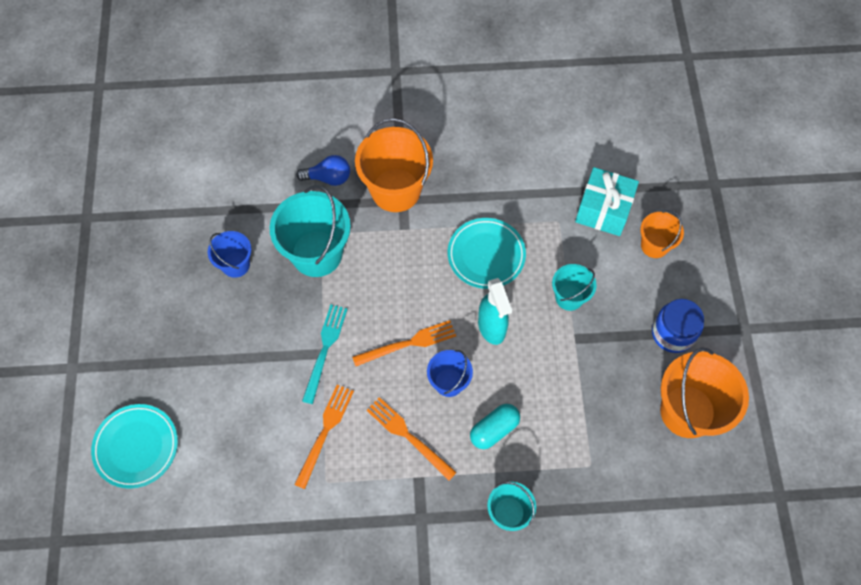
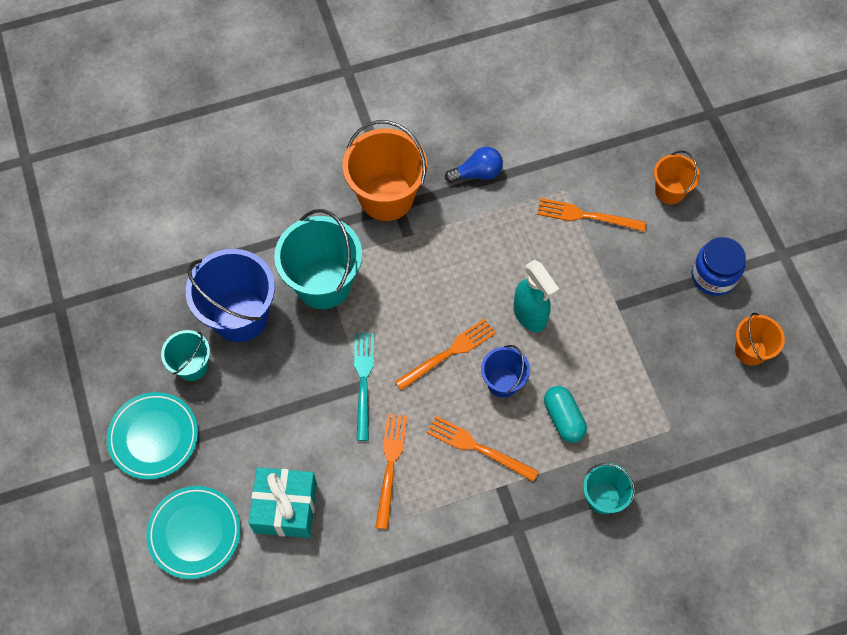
camera: 15 degrees left, 0 degrees up
(235, 264) = (240, 316): blue bucket -> blue bucket, size x1.82
(328, 178) = (311, 200): blue light bulb -> blue light bulb (477, 173)
(486, 255) = (501, 242): turquoise plate -> turquoise plate (154, 437)
(494, 429) = (563, 418): turquoise capsule -> turquoise capsule turned 60 degrees counterclockwise
(569, 297) = (599, 265): turquoise bucket -> turquoise bucket (192, 366)
(570, 250) = (586, 216): none -> orange fork
(603, 210) = (607, 167): turquoise gift -> turquoise gift (285, 508)
(687, 411) = (750, 350): orange bucket -> orange bucket, size x0.55

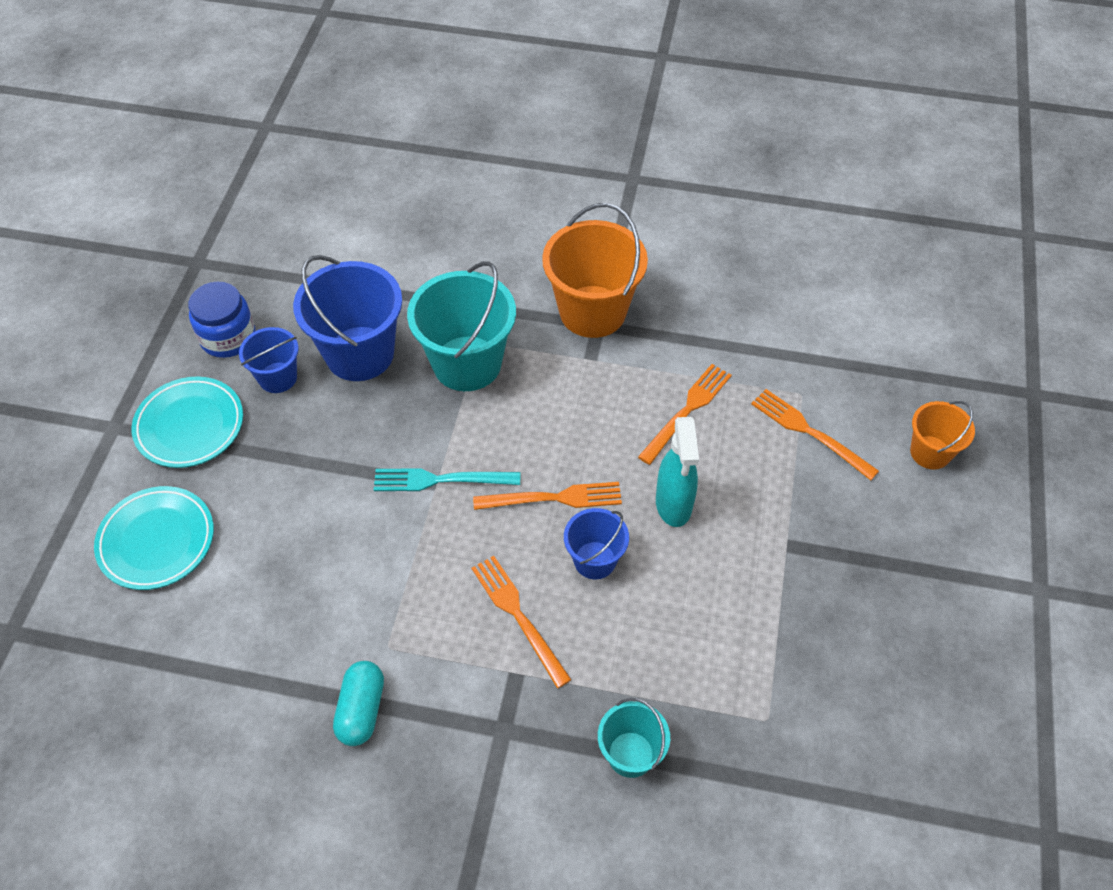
camera: 30 degrees right, 10 degrees down
(192, 366) = (278, 377): turquoise bucket -> blue bucket
(285, 508) = (265, 566): turquoise gift -> none
(363, 381) = (440, 480): turquoise fork -> turquoise fork turned 120 degrees counterclockwise
(390, 465) = (407, 582): orange fork -> orange fork (687, 411)
(477, 173) = (709, 333): blue light bulb -> none
(563, 418) = (640, 637): turquoise capsule -> turquoise capsule (361, 710)
(713, 276) = (931, 571): blue jar -> blue jar (228, 337)
(750, 350) = (930, 681): orange bucket -> none

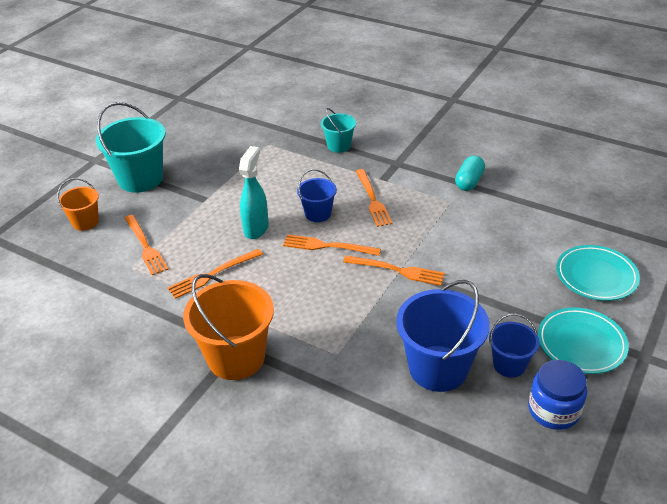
camera: 160 degrees left, 15 degrees down
(440, 480) = (397, 270): turquoise fork -> orange fork
(467, 363) = (353, 340): turquoise bucket -> turquoise bucket (140, 179)

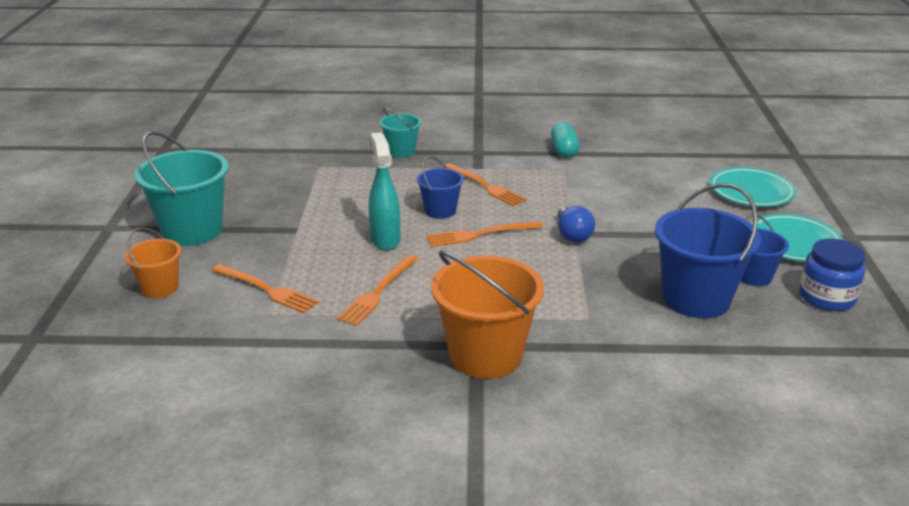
camera: 30 degrees left, 10 degrees down
(397, 270) = (572, 235): orange fork -> blue light bulb

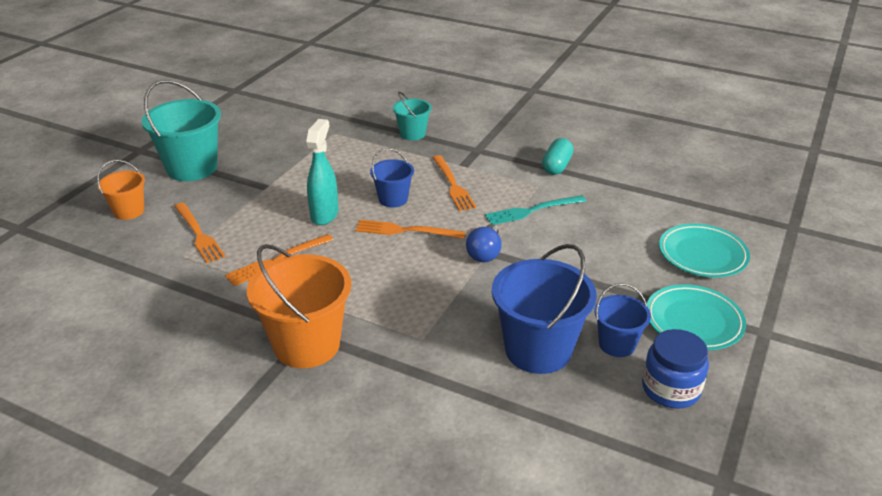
camera: 25 degrees right, 5 degrees up
(579, 191) = (532, 211): none -> turquoise fork

